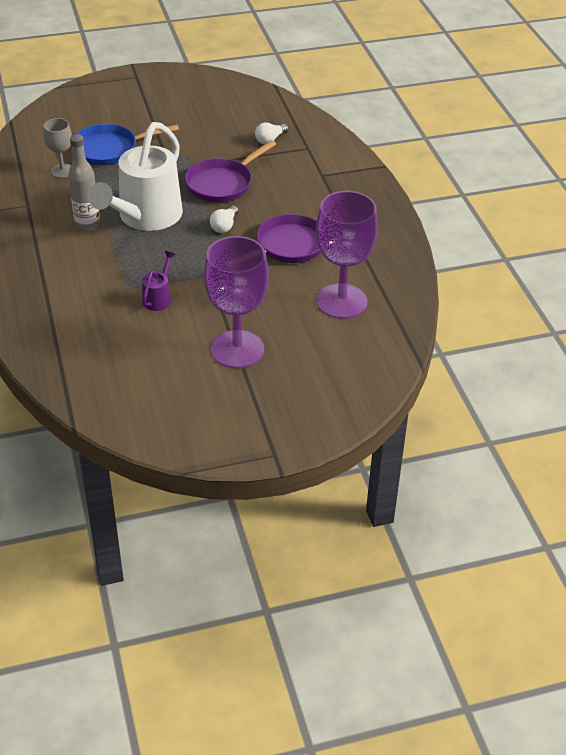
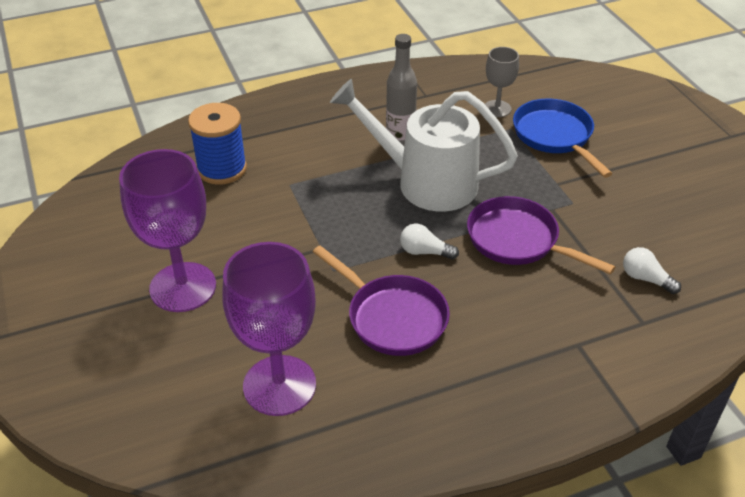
camera: 85 degrees right, 0 degrees up
(92, 328) = (222, 169): none -> blue spool
(158, 298) = (275, 211): purple watering can -> none

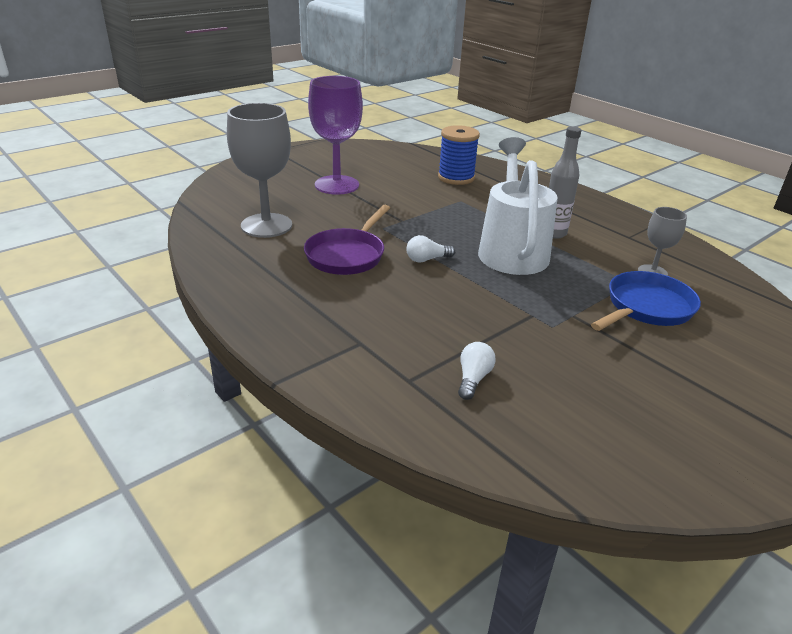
camera: 70 degrees right, 10 degrees down
(279, 385) = (266, 225): purple goblet -> grey goblet
(424, 252) = (427, 259): white light bulb -> white light bulb turned 105 degrees counterclockwise
(518, 240) = (473, 300): purple pan -> none

